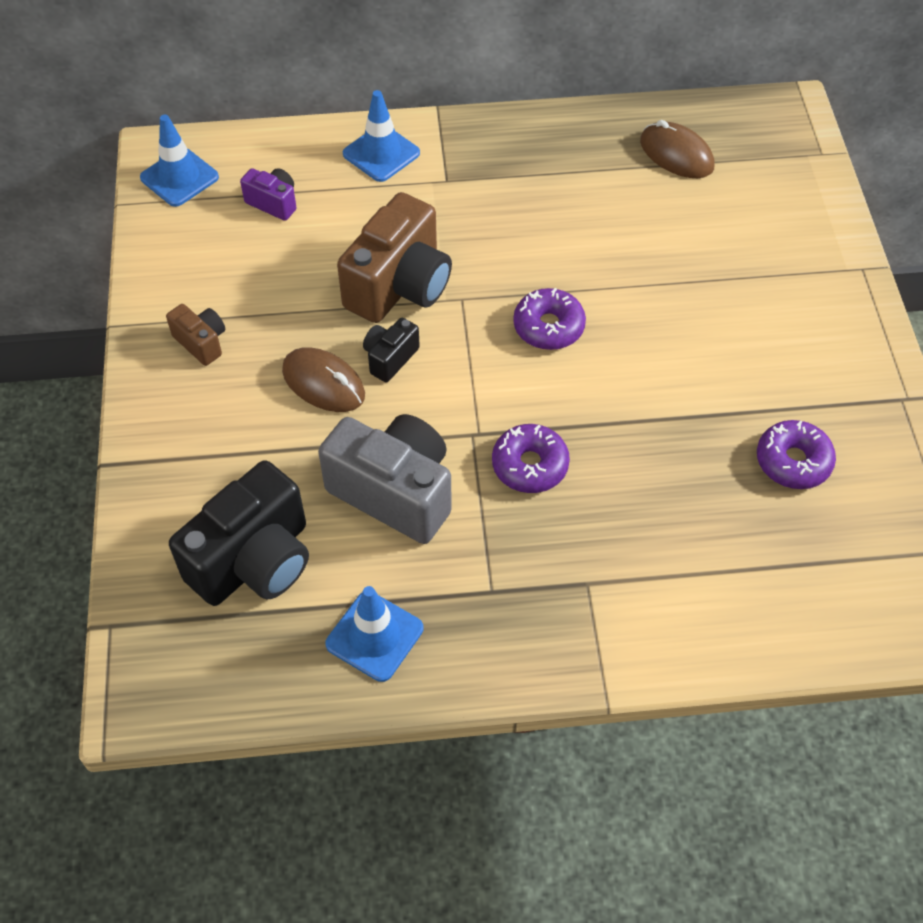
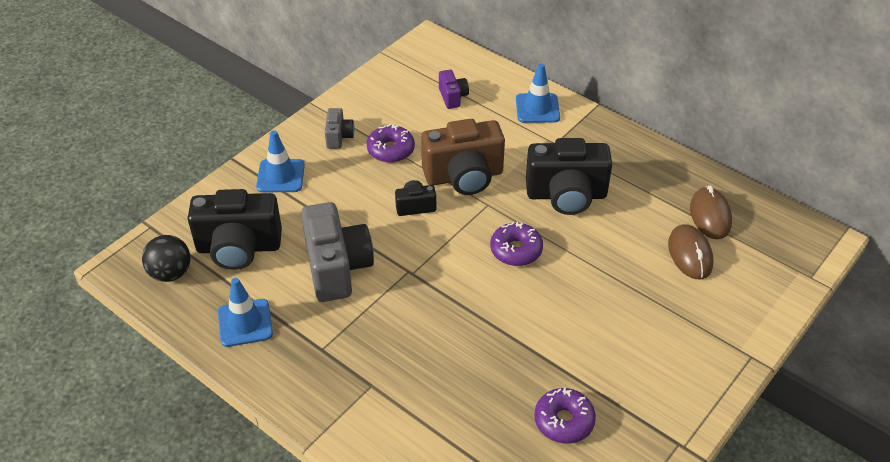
camera: 45 degrees right, 10 degrees down
(179, 177) = (423, 57): blue traffic cone -> blue traffic cone (280, 176)
(201, 342) = (339, 137): brown camera -> grey camera
(212, 657) = (171, 273): none -> black ball
(323, 383) = (369, 194): brown mouse -> brown mouse (690, 254)
(525, 230) = (566, 195): none -> black camera
(530, 465) = (417, 307): purple donut -> purple donut (391, 150)

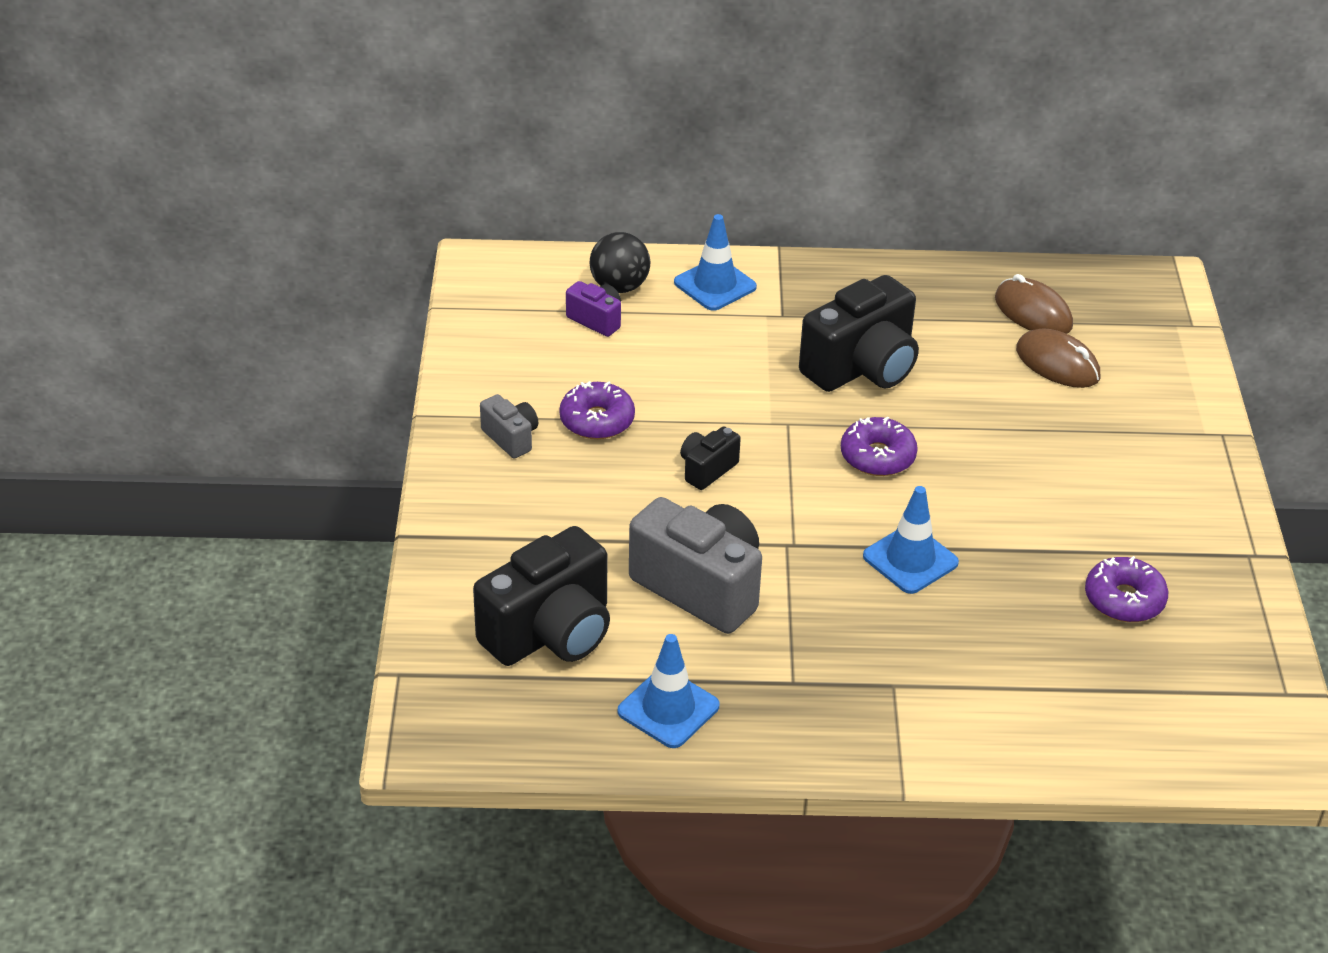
camera: 40 degrees left, 5 degrees down
(171, 273) = (501, 710): black ball -> black ball (619, 286)
(280, 176) = (495, 522): blue traffic cone -> blue traffic cone (910, 559)
(464, 176) = (723, 406): brown camera -> none

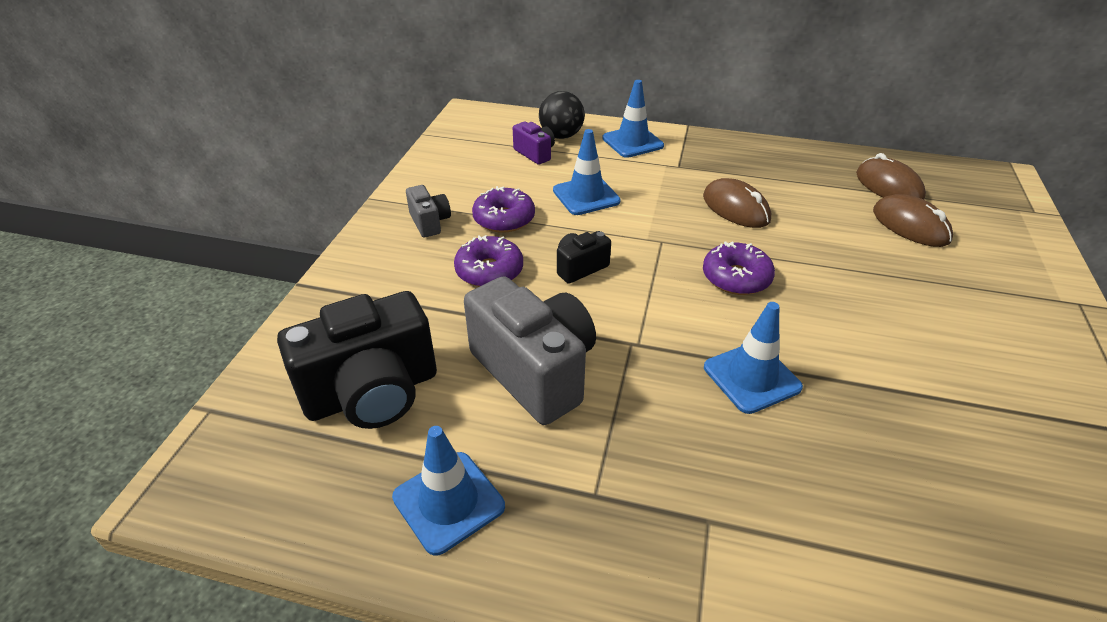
camera: 15 degrees right, 0 degrees up
(682, 375) = (586, 196): none -> blue traffic cone
(862, 368) = (735, 208): black camera -> brown mouse
(1124, 599) = (990, 461): purple donut -> purple donut (489, 271)

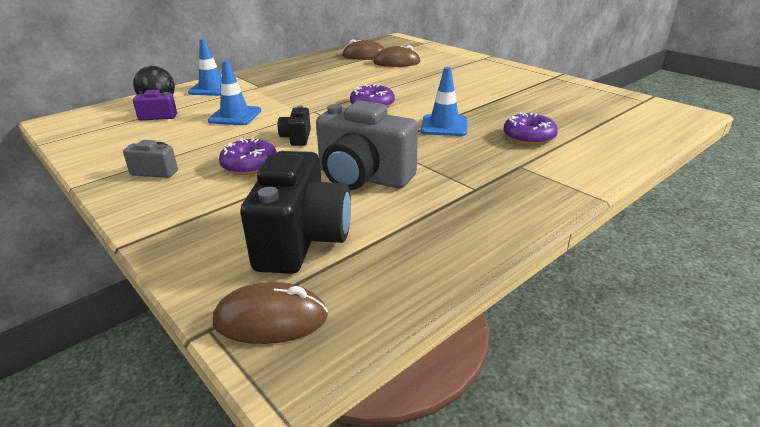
camera: 55 degrees left, 10 degrees down
(448, 502) = (433, 236): blue traffic cone -> none
(504, 219) = (206, 145): purple donut -> purple donut (529, 137)
(535, 371) = (363, 178): grey camera -> grey camera turned 150 degrees counterclockwise
(735, 208) = (321, 87): brown mouse -> brown mouse (271, 319)

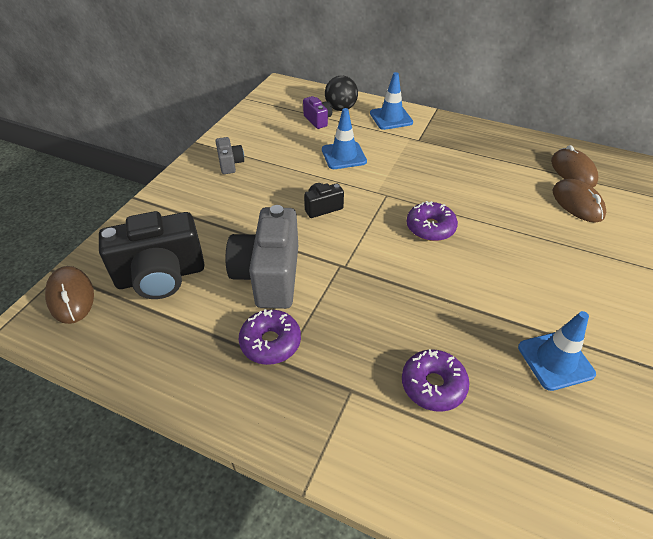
camera: 65 degrees right, 15 degrees up
(249, 165) = (260, 203): purple donut -> purple donut (270, 342)
(444, 126) = (415, 299): blue traffic cone -> blue traffic cone (555, 360)

